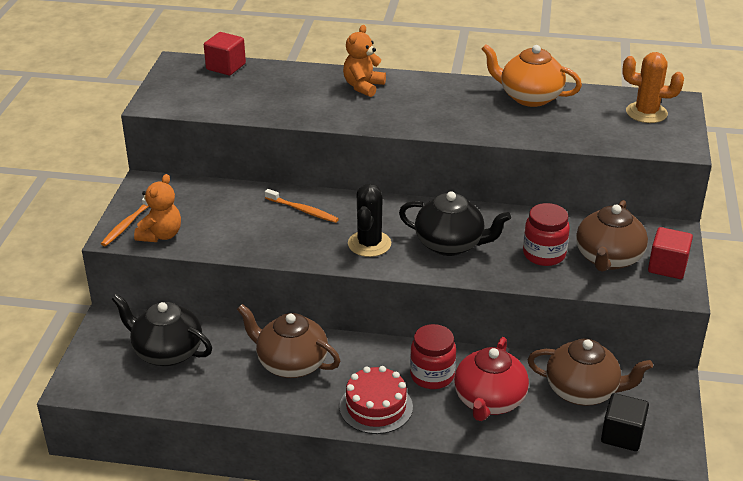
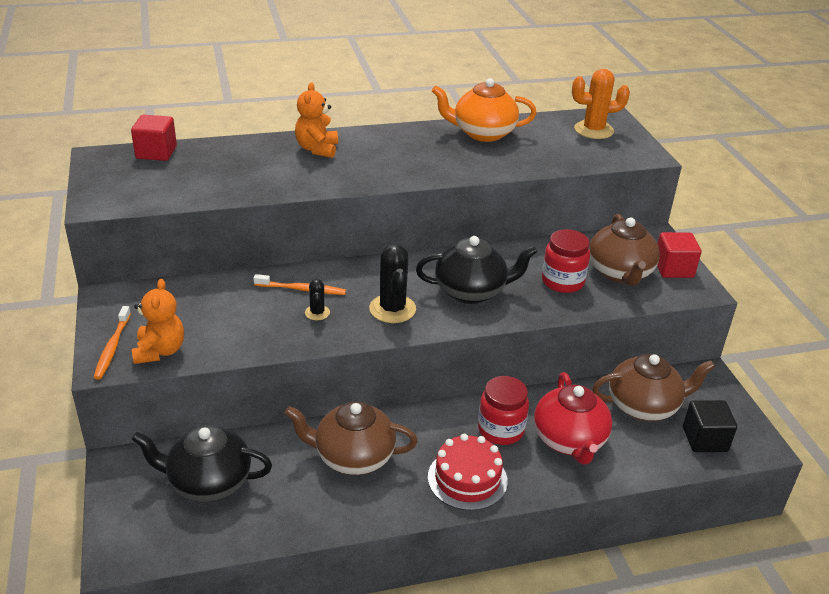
camera: 25 degrees left, 0 degrees up
(303, 233) = (317, 313): none -> black cactus

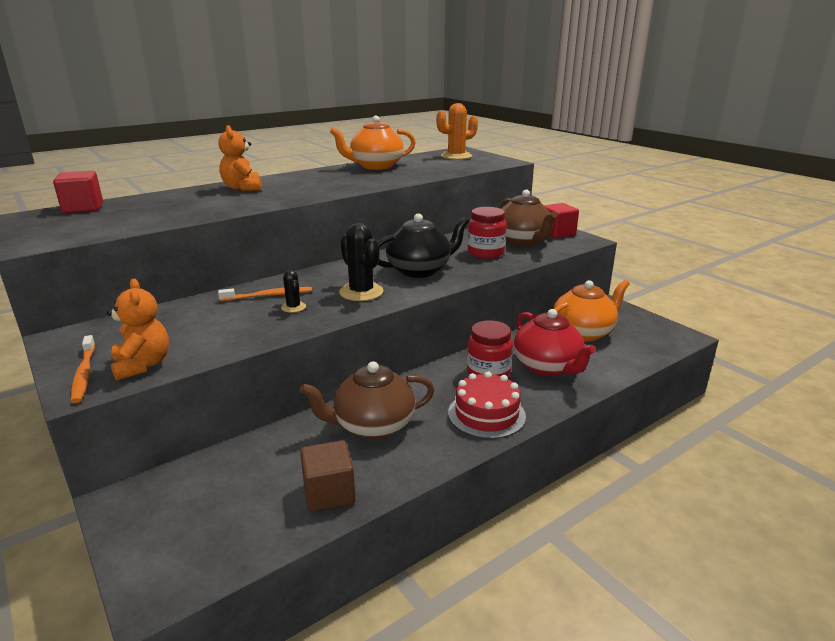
camera: 20 degrees left, 10 degrees down
(208, 482) = (234, 487): black teapot -> none
(281, 514) = (329, 493): none -> brown cube
(644, 406) = (583, 332): brown teapot -> orange teapot
(704, 439) = (643, 341): black cube -> none

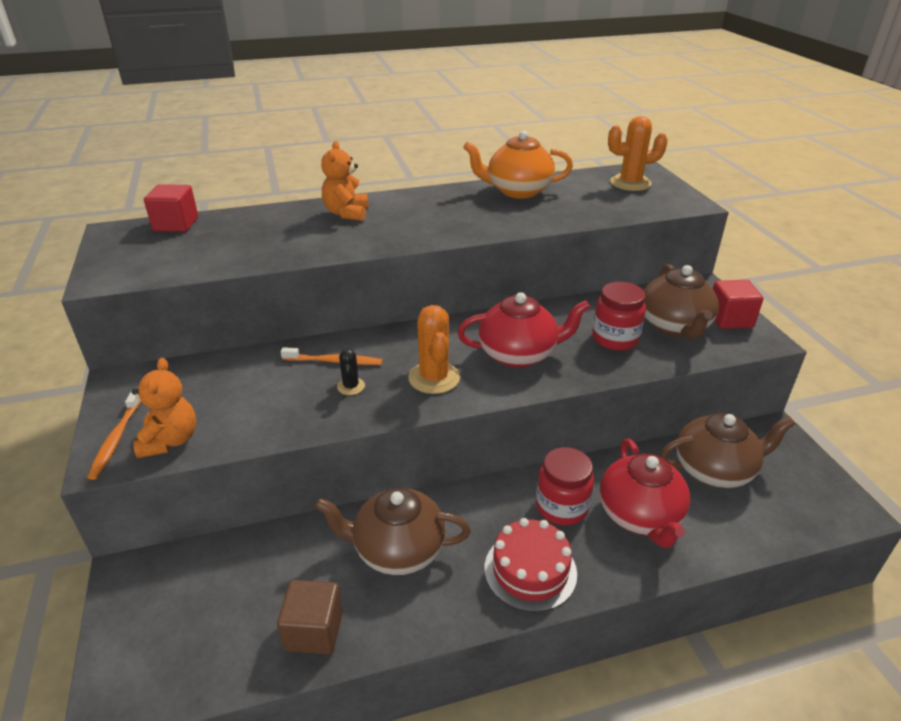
camera: 20 degrees right, 10 degrees up
(361, 292) = (434, 378): black cactus -> orange cactus
(420, 270) = (518, 354): black teapot -> red teapot
(583, 332) = (714, 470): orange teapot -> brown teapot

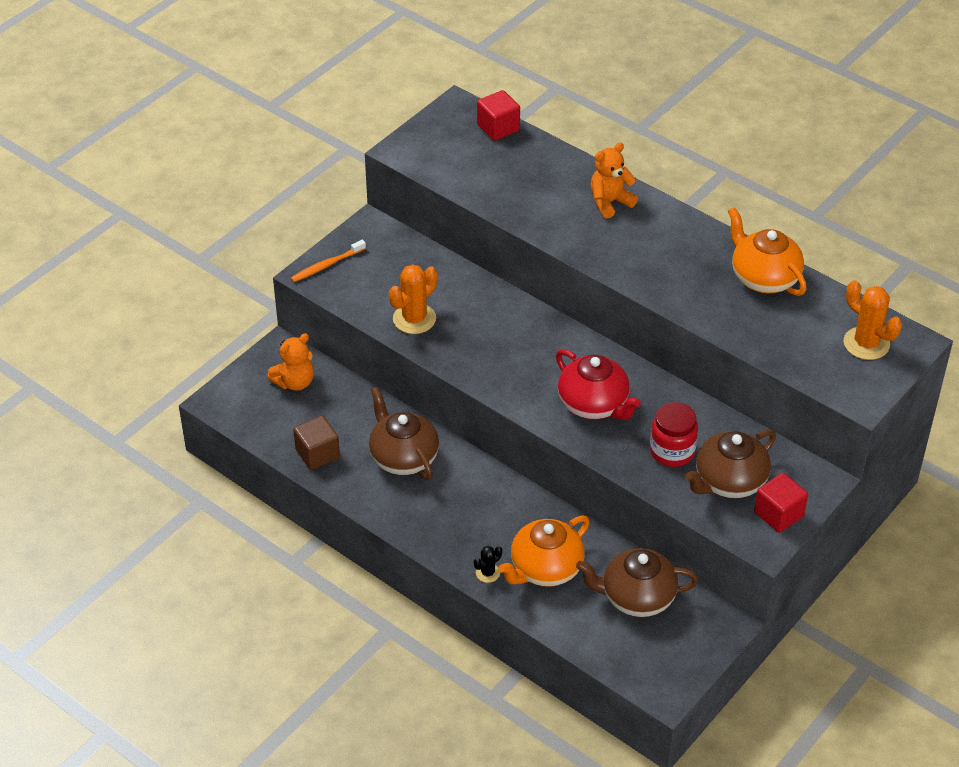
camera: 55 degrees right, 10 degrees up
(170, 440) = (347, 289): orange teddy bear -> orange teddy bear (294, 382)
(335, 361) = (489, 312): orange toothbrush -> none
(351, 386) = (471, 337): black cactus -> black cactus (487, 573)
(434, 378) = (521, 373): orange cactus -> orange cactus (414, 319)
(530, 570) = (444, 530): red cake -> none
(561, 507) = (515, 523): red jar -> none
(640, 516) = (545, 569): red teapot -> orange teapot
(714, 470) = (636, 597): brown teapot -> brown teapot turned 135 degrees clockwise

